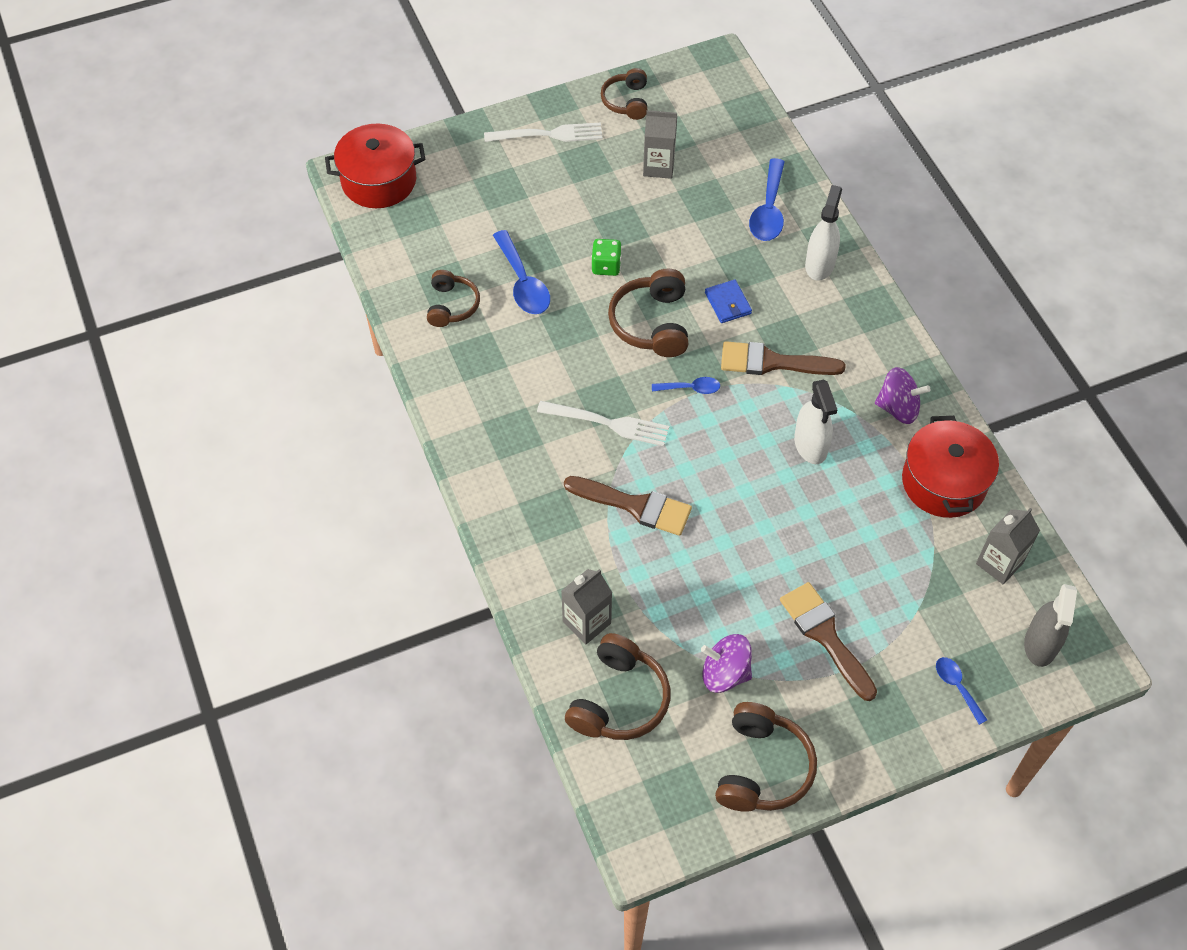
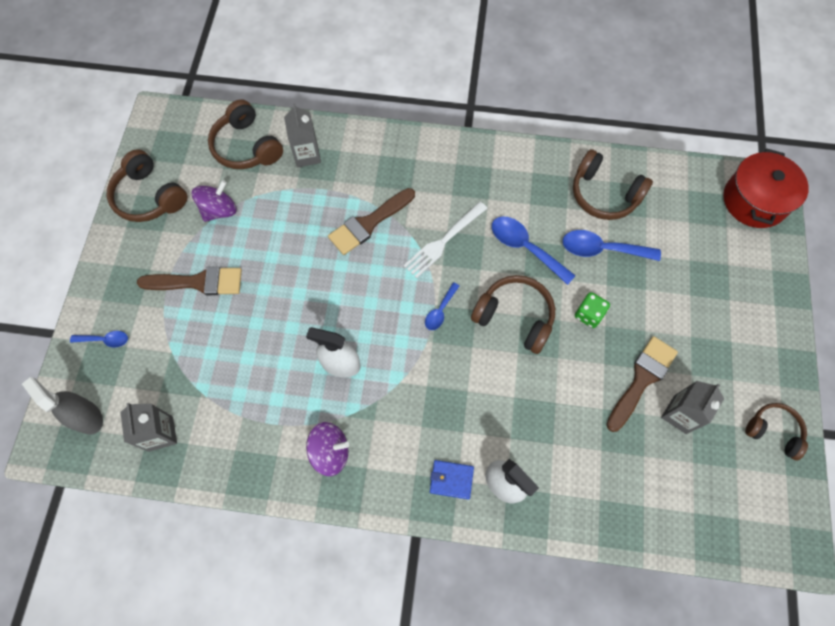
camera: 120 degrees right, 10 degrees up
(452, 305) = (604, 194): brown headphones -> brown headphones, size x1.53
(548, 134) = (756, 345): white fork -> none
(728, 303) = (503, 384): blue wallet -> blue wallet (451, 480)
(768, 210) = (585, 478): blue spoon -> blue spoon (525, 248)
(772, 362) = (428, 383): brown brush -> brown brush (642, 379)
(898, 408) = (330, 452): purple spinning top -> purple spinning top turned 135 degrees counterclockwise
(944, 482) = (248, 441): red pot -> none

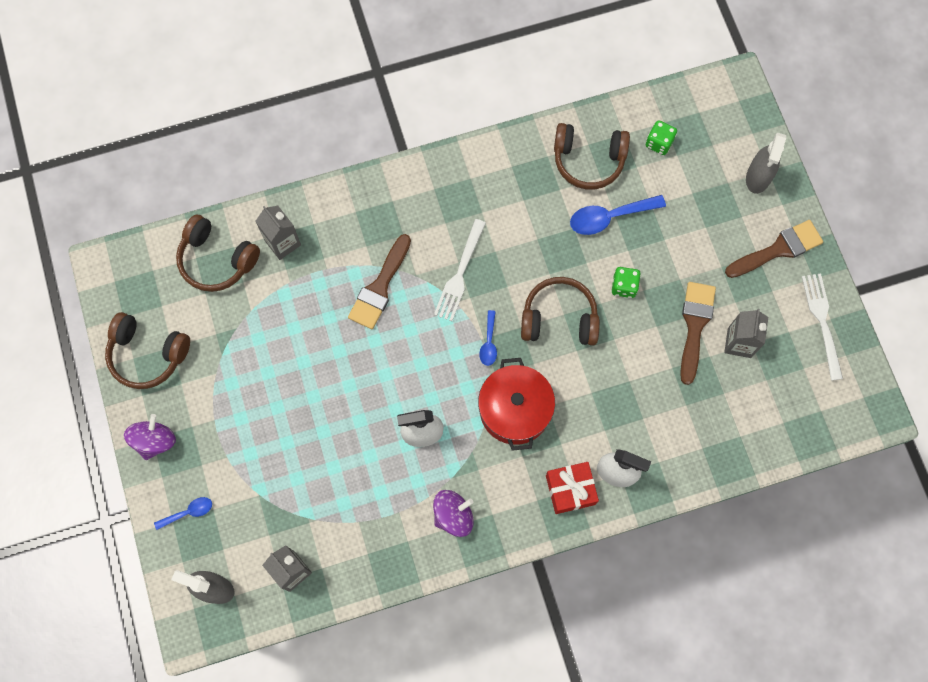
camera: 25 degrees left, 5 degrees up
(198, 282) = (246, 417): brown brush -> brown brush (778, 249)
(219, 210) = (226, 338): purple spinning top -> purple spinning top (155, 441)
(451, 480) = (570, 490): blue wallet -> red gift
(525, 248) = (538, 246): blue spoon -> none
(676, 205) = (659, 143): none -> green dice
(754, 200) = (728, 107): red pot -> red pot (515, 410)
(760, 271) = (758, 177): none -> grey spray bottle
(773, 431) = (822, 322): brown headphones -> white fork

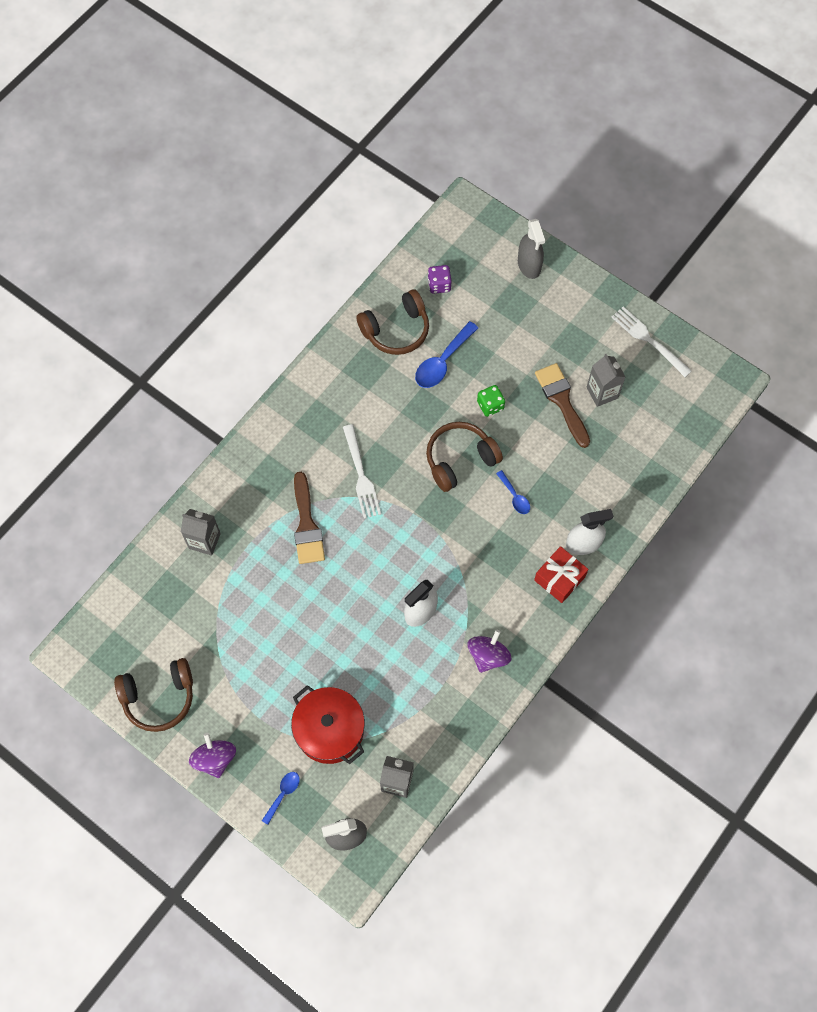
camera: 35 degrees left, 5 degrees down
(217, 260) = (161, 588): brown headphones -> none
(489, 343) = (421, 512): blue spoon -> blue spoon (514, 496)
(515, 410) = (476, 548): red pot -> red pot (329, 730)
(659, 143) = (439, 285): green dice -> purple dice
(778, 249) = (581, 308): brown brush -> none

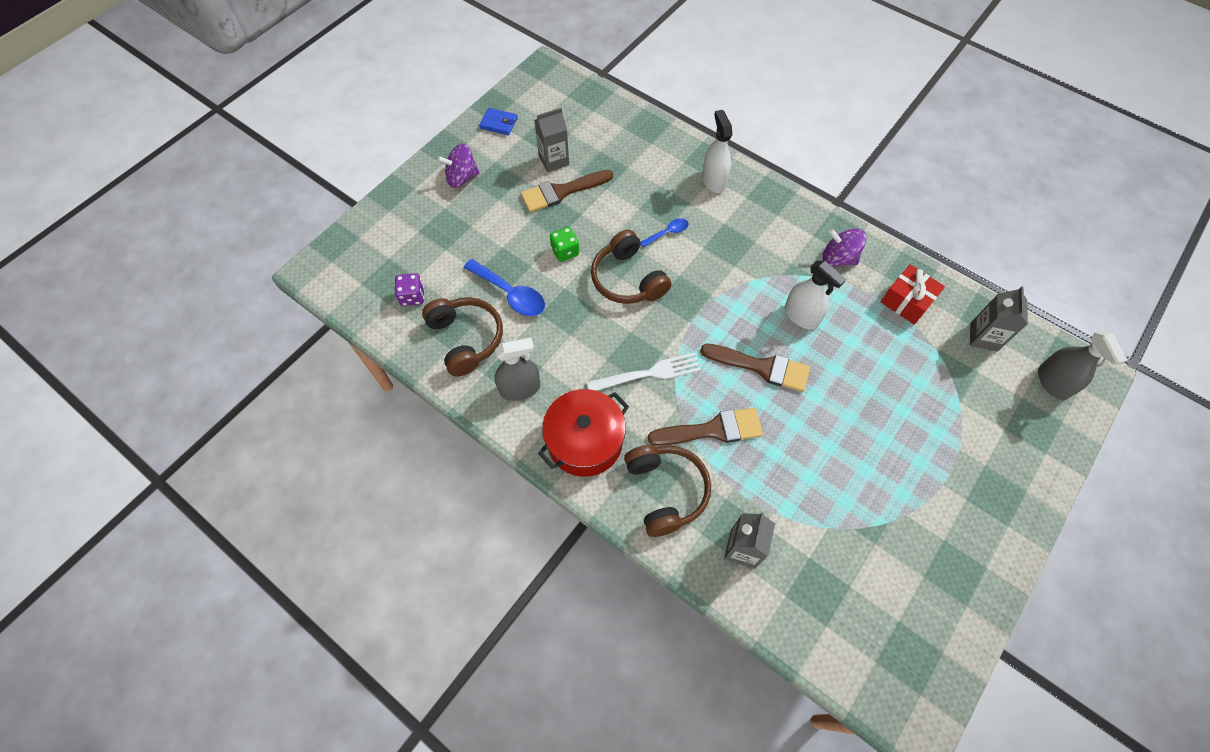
camera: 90 degrees left, 5 degrees down
(159, 697) = (951, 594): brown headphones -> brown headphones (665, 491)
(215, 759) = (1008, 522): purple spinning top -> purple spinning top (461, 178)
(283, 794) = (1027, 446): blue spoon -> none
(329, 730) = (946, 400): red pot -> red pot (585, 441)
(366, 570) = (761, 367): none -> brown brush
(529, 265) = (400, 214): grey spray bottle -> grey spray bottle (520, 388)
(559, 578) = (751, 200): red gift -> red gift (906, 301)
(649, 340) = (499, 123): white fork -> blue wallet

